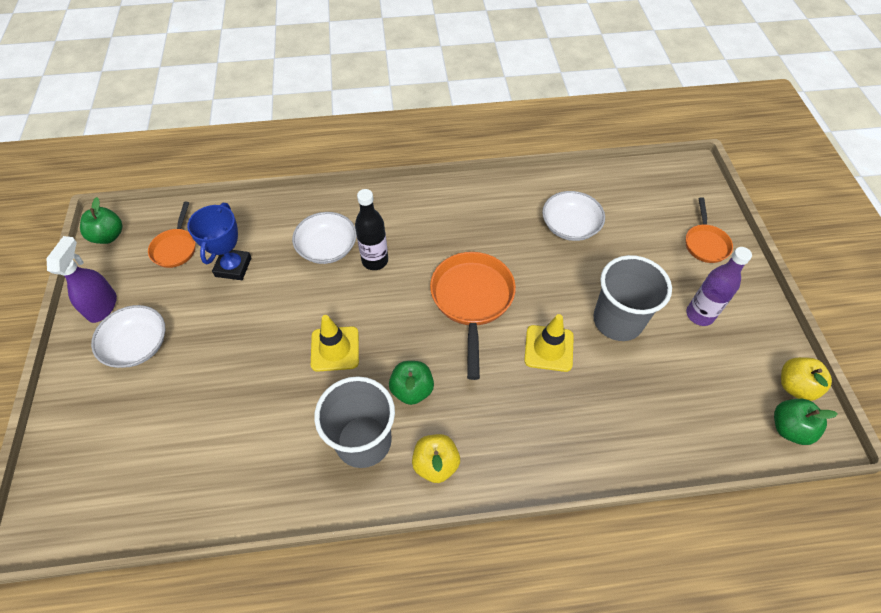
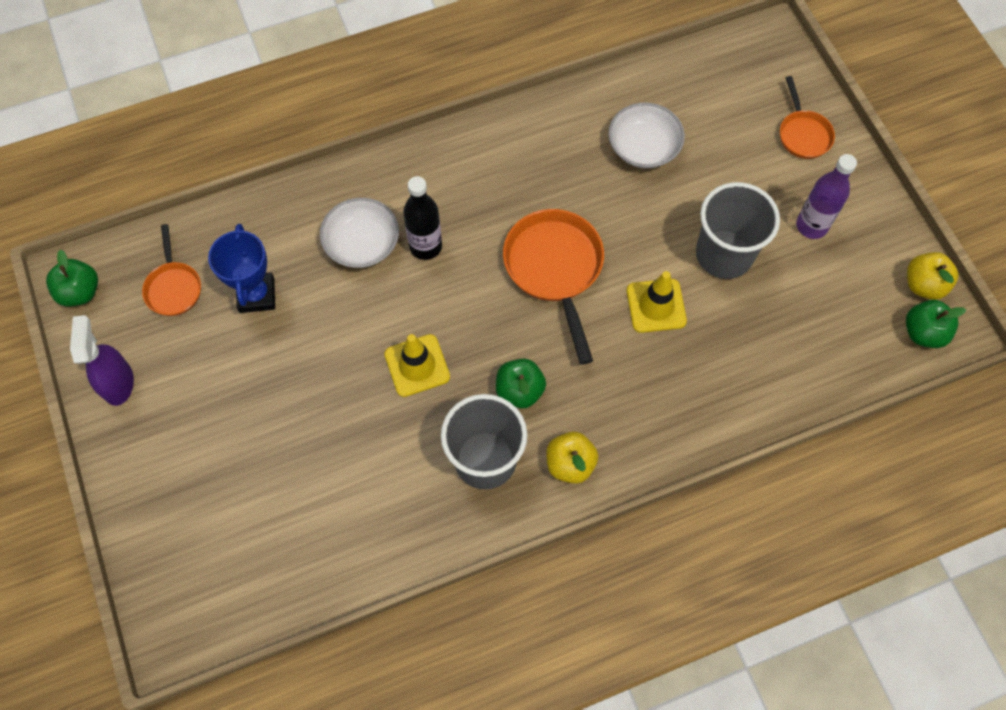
camera: 15 degrees left, 10 degrees up
(137, 345) = (184, 418): white bowl -> none

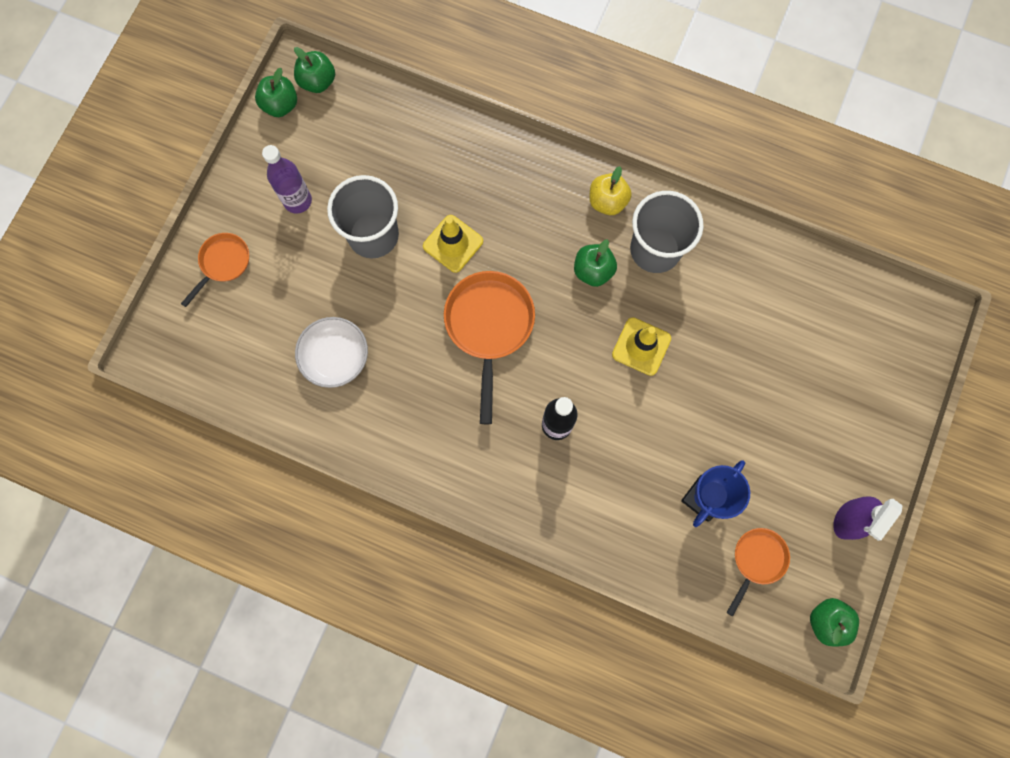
camera: 135 degrees left, 10 degrees up
(362, 243) = (597, 469): white bowl -> none
(555, 269) = (489, 327): orange pan -> orange pan turned 150 degrees clockwise
(923, 285) = (280, 105): yellow apple -> green apple

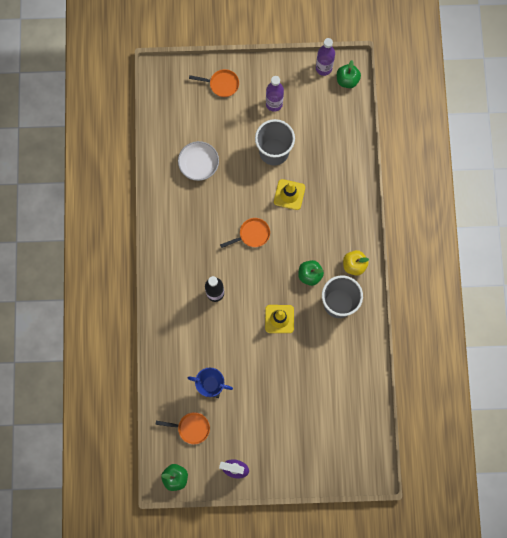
camera: 65 degrees right, 0 degrees up
(280, 105) = (323, 68): green apple -> purple bottle
(489, 327) = (252, 234): orange pan -> orange pan, size x0.57

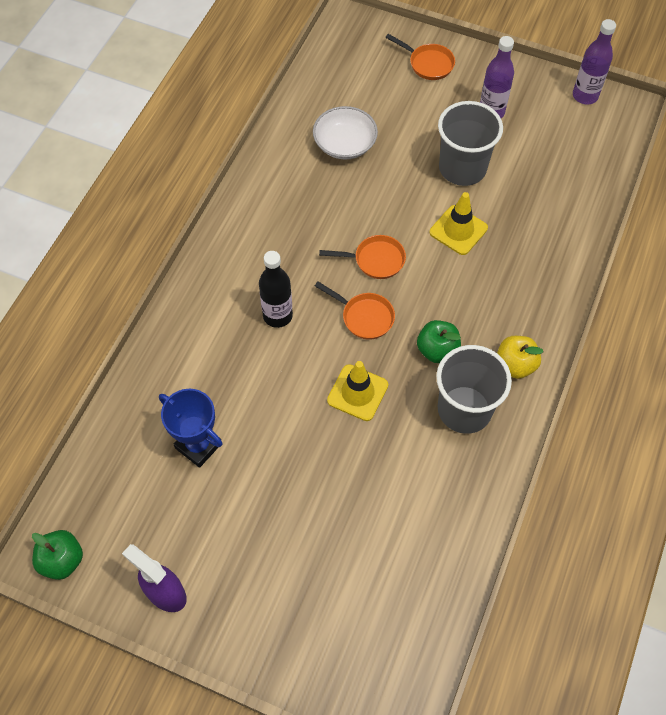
camera: 25 degrees right, 15 degrees down
(191, 428) = (131, 494): orange pan -> orange pan (364, 317)
(347, 80) = (613, 122): green apple -> none

